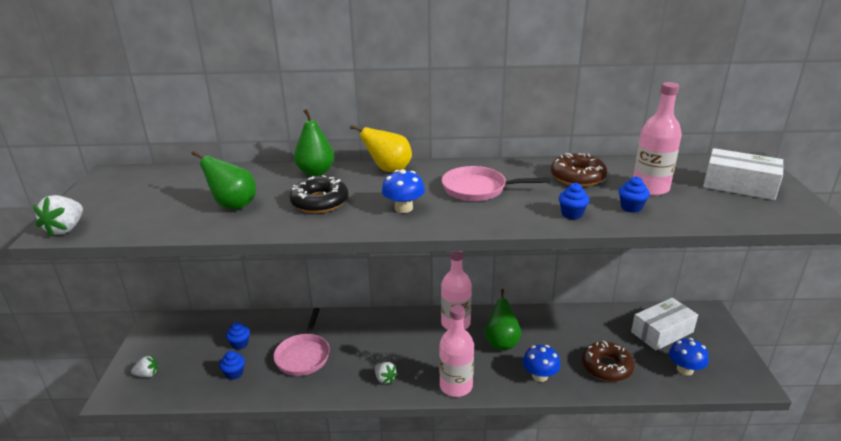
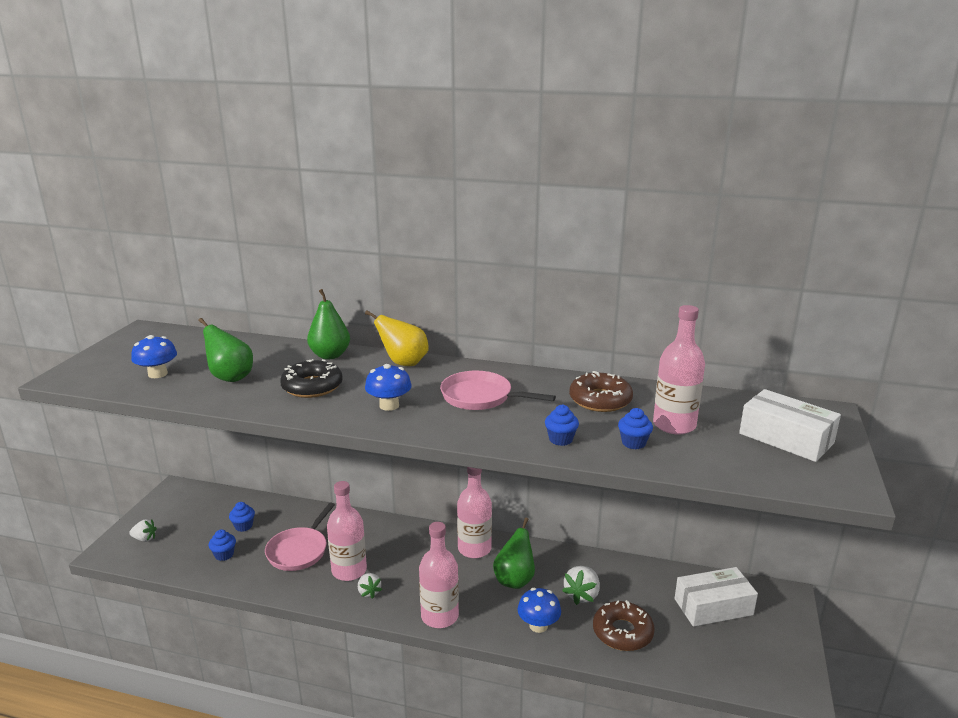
camera: 15 degrees right, 5 degrees down
(66, 229) = (73, 378): white strawberry -> white strawberry (582, 595)
(358, 364) = (349, 570): none -> pink bottle
(685, 369) = (717, 656): blue mushroom -> blue mushroom (158, 374)

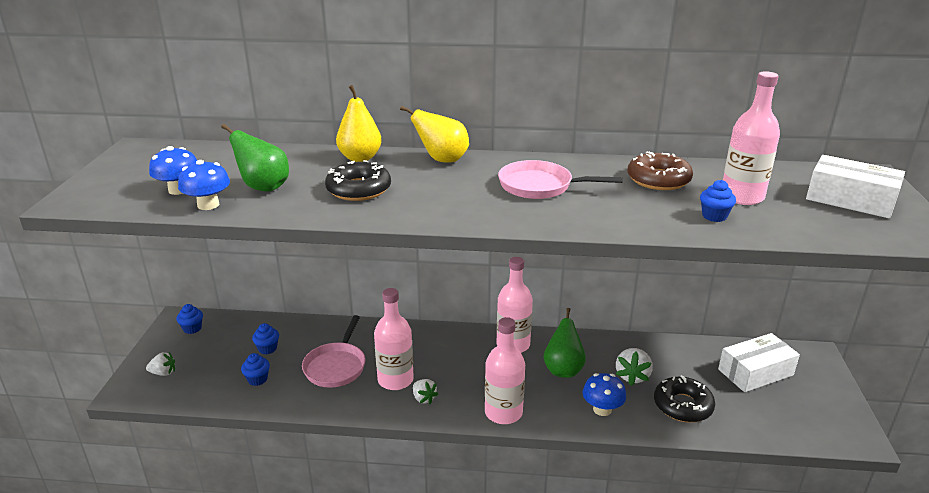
camera: 10 degrees left, 5 degrees up
(330, 355) = (360, 158): green pear -> yellow pear
(389, 405) = (451, 201): blue mushroom -> blue mushroom (208, 205)
(560, 439) = (643, 219): blue cupcake -> blue cupcake (192, 328)
(622, 632) = (683, 405): brown donut -> black donut

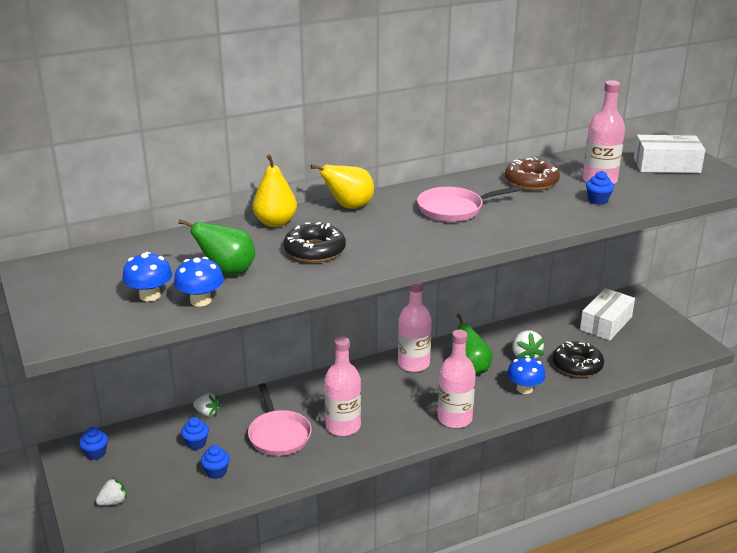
camera: 30 degrees left, 0 degrees up
(424, 398) = (381, 432): white strawberry -> white strawberry (207, 413)

